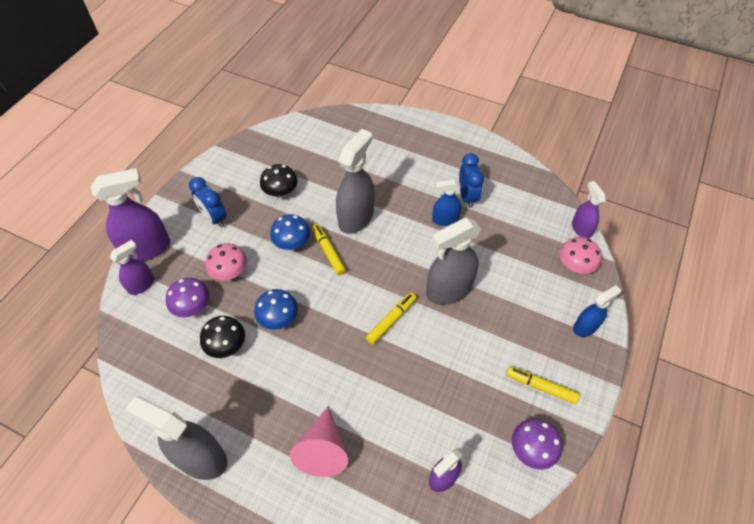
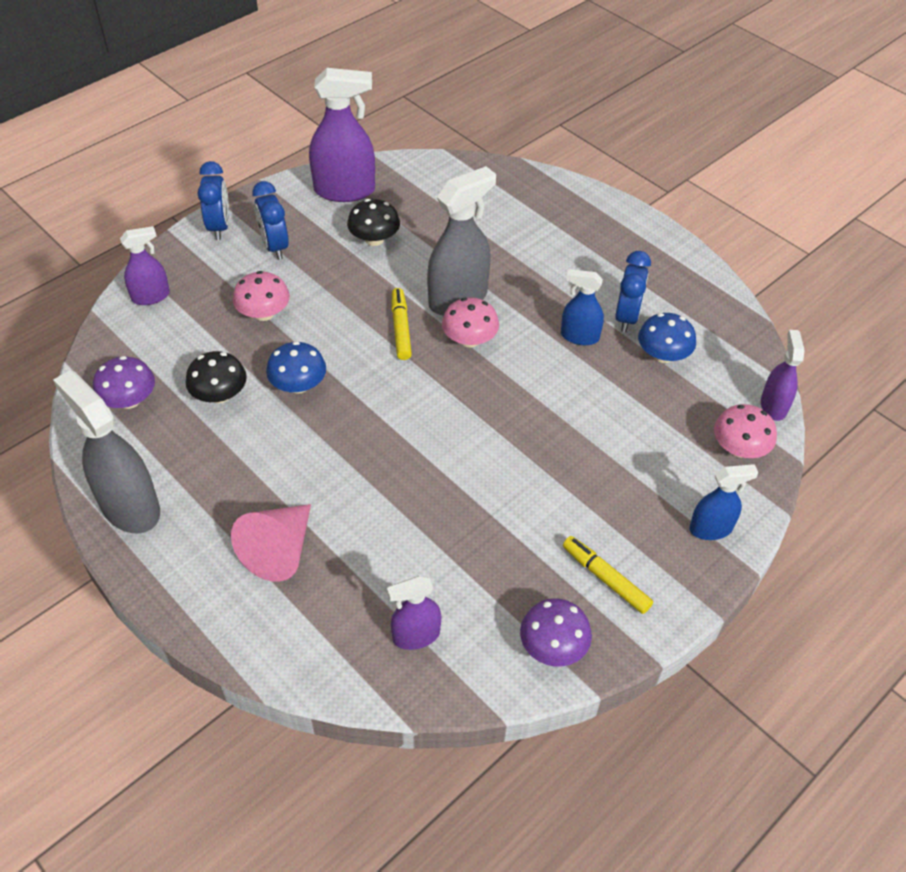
camera: 20 degrees right, 5 degrees down
(147, 248) = (177, 257): purple spray bottle -> purple spray bottle (345, 190)
(168, 215) = (219, 227): none -> blue clock
(192, 306) = (199, 339): purple mushroom -> purple mushroom (129, 400)
(292, 242) = (359, 303): blue mushroom -> blue mushroom (663, 355)
(377, 245) = (469, 339): none -> pink mushroom
(391, 320) = (442, 434): yellow marker -> none
(448, 290) = (539, 422): grey spray bottle -> none

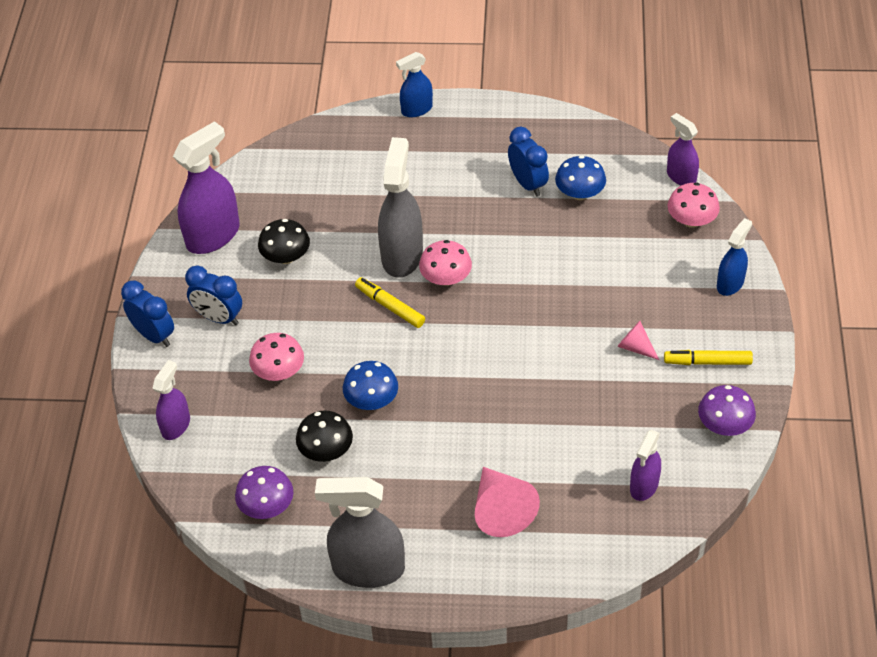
camera: 40 degrees left, 0 degrees up
(556, 513) = (635, 347): none -> pink cone
(579, 336) = (514, 220): blue spray bottle -> blue spray bottle (416, 109)

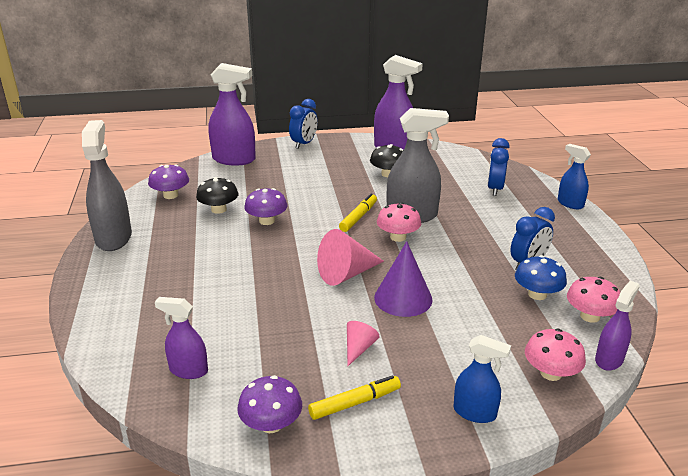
camera: 75 degrees right, 20 degrees down
(176, 425) = (234, 159): purple spray bottle -> purple spray bottle, size x1.75
(218, 318) = (325, 160): blue clock -> blue clock (495, 189)
(279, 371) = (285, 185): pink mushroom -> pink mushroom (590, 316)
(371, 400) = (267, 221): blue mushroom -> purple mushroom
(501, 510) = (163, 290): pink cone -> pink cone (346, 274)
(563, 298) = (403, 298): none -> purple cone
(707, 362) = (355, 403): yellow marker -> yellow marker turned 75 degrees clockwise

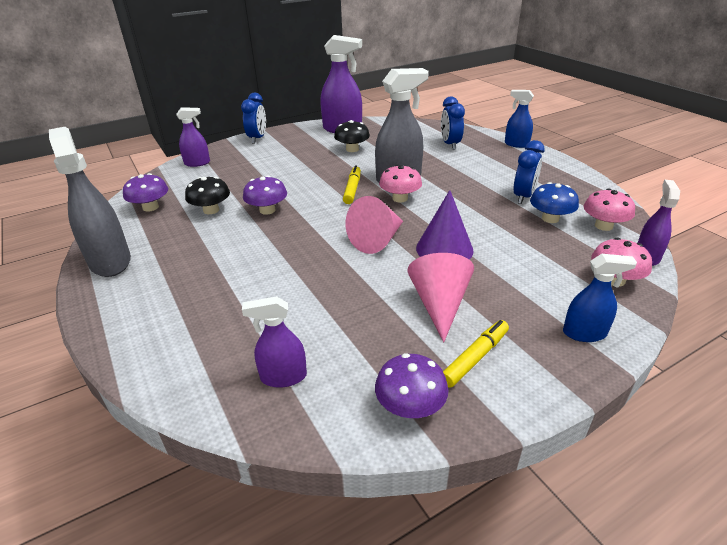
camera: 20 degrees left, 5 degrees up
(234, 159) = (197, 163): purple spray bottle -> purple spray bottle, size x0.57
(359, 348) = (439, 304): pink cone -> pink cone, size x1.82

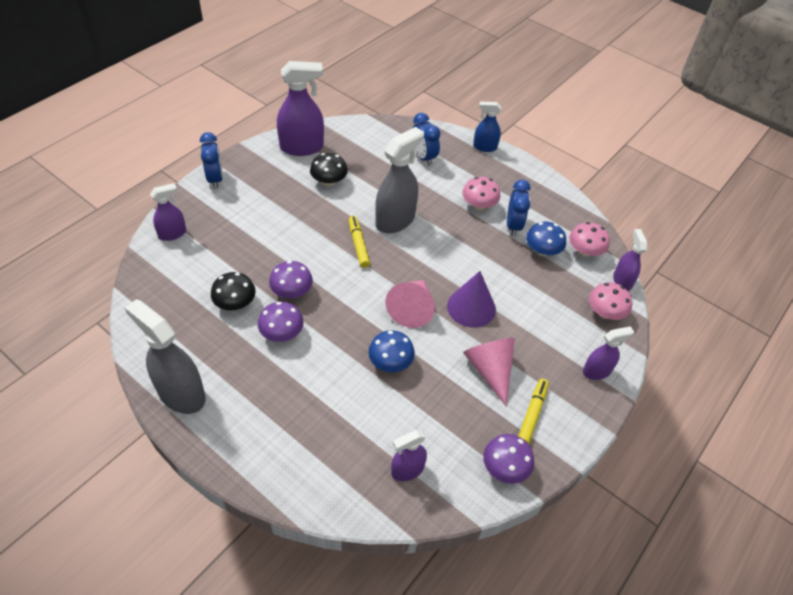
camera: 25 degrees left, 15 degrees up
(150, 207) = (168, 312): purple mushroom -> purple mushroom (282, 333)
(327, 276) = (390, 362): none -> blue mushroom
(400, 198) = (408, 249): pink mushroom -> pink mushroom (479, 205)
(584, 333) = (596, 371): blue spray bottle -> purple spray bottle

